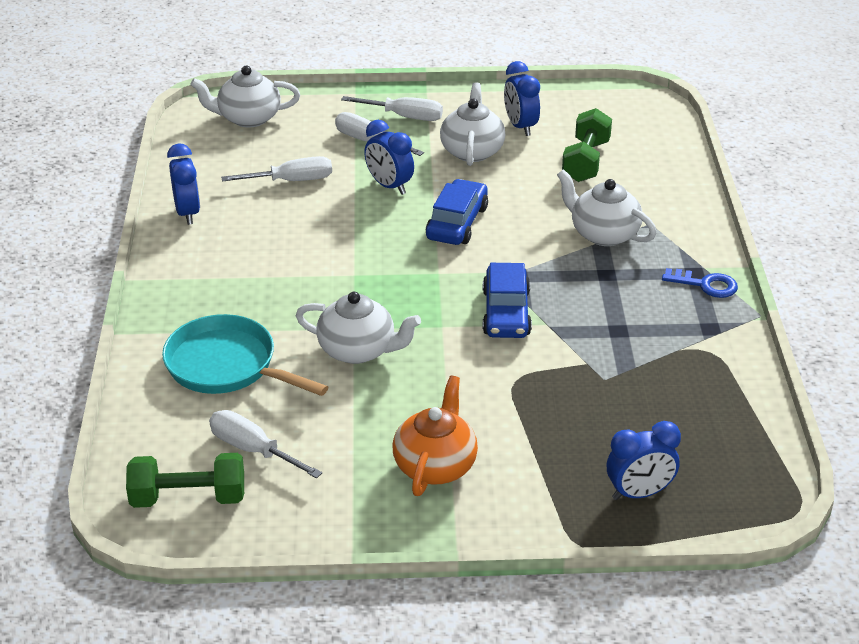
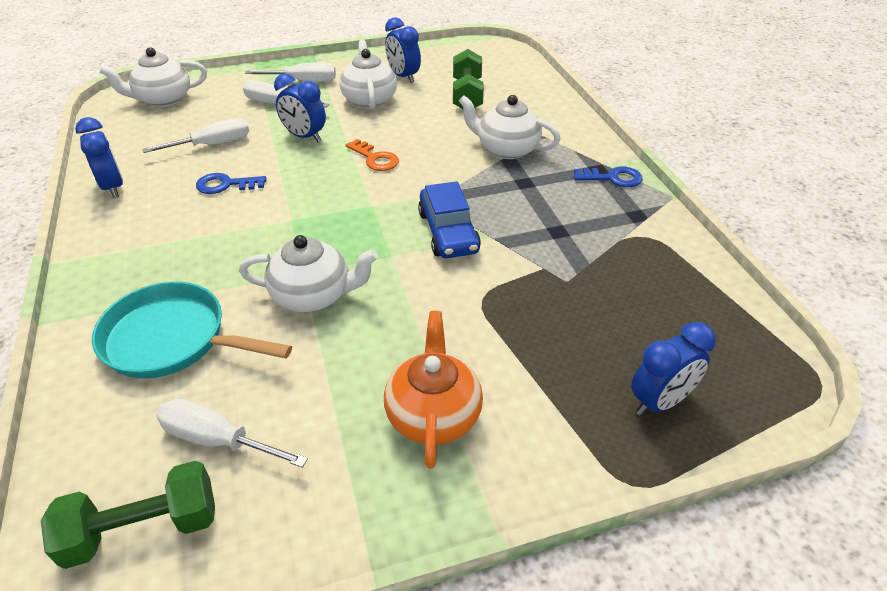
camera: 15 degrees left, 5 degrees up
(297, 228) = (225, 185): none -> blue key
(457, 223) = (375, 158): blue car -> orange key

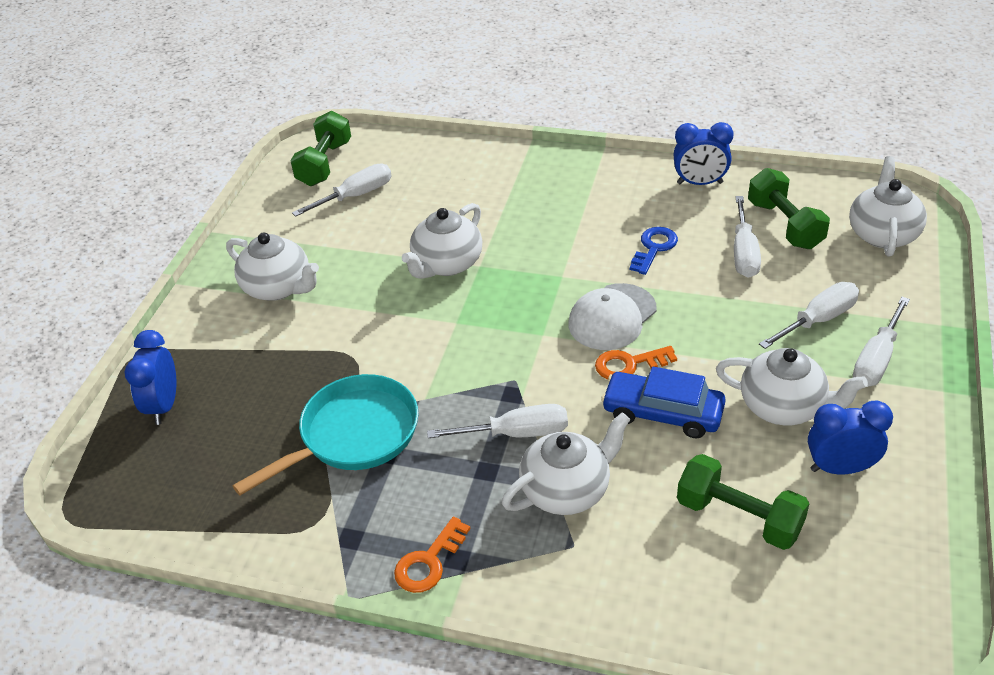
camera: 125 degrees right, 0 degrees up
(166, 136) = (784, 225): none -> green dumbbell
(172, 339) = (462, 190): turquoise pan -> turquoise pan (353, 435)
(304, 137) = (717, 323): blue clock -> none
(328, 180) = (612, 317): none -> white cap
(433, 414) = (278, 287): orange teapot -> white teapot
(448, 232) = (456, 371): blue car -> blue car (662, 413)
(481, 182) = (516, 433): none -> white screwdriver
(613, 178) = (429, 562): blue key -> orange key

